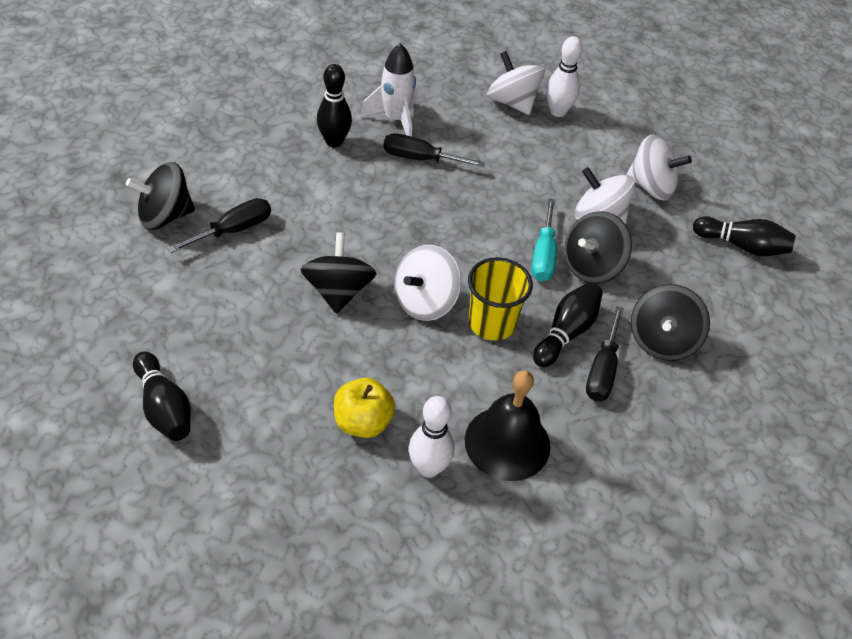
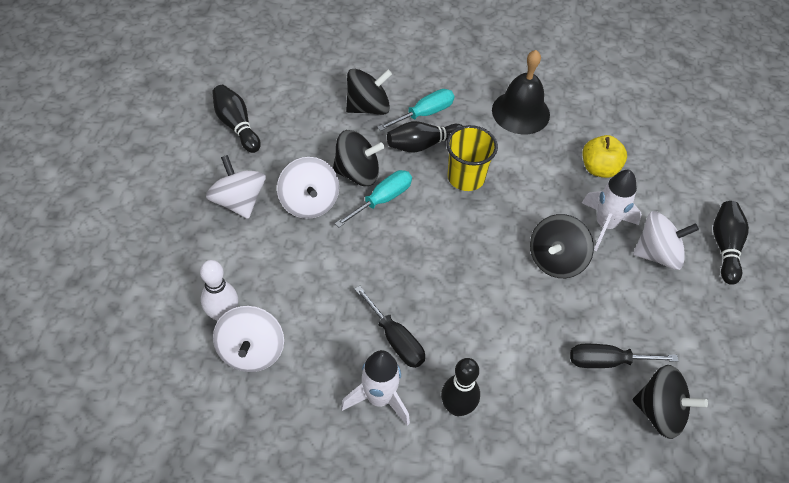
camera: 140 degrees left, 5 degrees up
(313, 355) = (605, 225): none -> white rocket
(425, 301) = (499, 216): white spinning top -> white spinning top (657, 254)
(428, 468) = (577, 125): white bowling pin -> none
(602, 370) = (424, 113): black screwdriver -> turquoise screwdriver

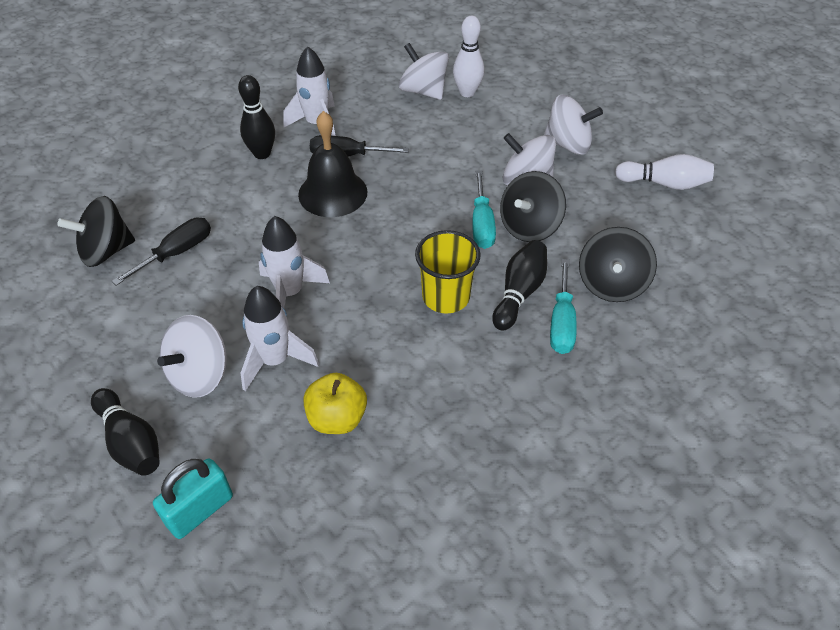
camera: 135 degrees right, 5 degrees down
(237, 125) = (664, 183): black bowling pin -> white bowling pin
(520, 112) = (485, 411): black bell -> black bell (333, 193)
(556, 260) = (290, 293): black spinning top -> white rocket
(708, 184) = (200, 510): none -> turquoise padlock

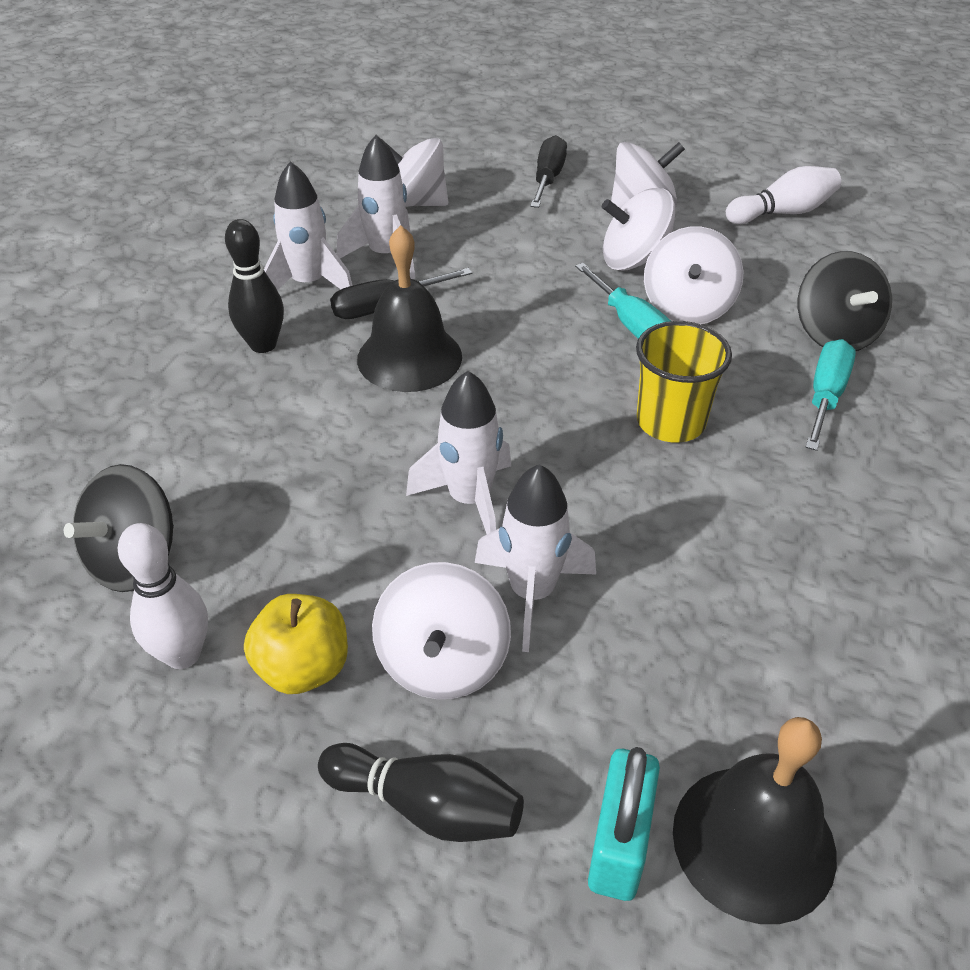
camera: 30 degrees left, 5 degrees down
(177, 253) = (253, 517): black screwdriver -> black screwdriver (548, 178)
(265, 547) = (754, 841): none -> black bell
(337, 418) = (682, 626): yellow apple -> yellow apple (303, 668)
(376, 121) = (386, 256): none -> white rocket
(467, 92) = (470, 189): white bowling pin -> white bowling pin (183, 654)
(519, 293) = (748, 383): black bowling pin -> none
(529, 226) = (687, 307): black spinning top -> white spinning top
(561, 323) = (825, 396): turquoise screwdriver -> turquoise screwdriver turned 135 degrees counterclockwise

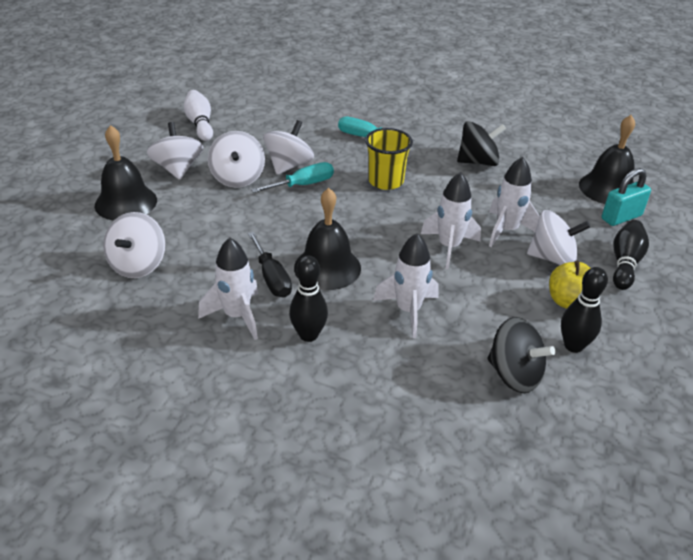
camera: 90 degrees left, 5 degrees down
(183, 654) = (573, 346): white bowling pin -> black bowling pin
(386, 256) = (208, 278): white rocket -> white rocket (408, 311)
(548, 178) = (126, 202): black screwdriver -> black bell
(619, 844) = (621, 217): turquoise padlock -> turquoise padlock turned 45 degrees counterclockwise
(687, 307) = (289, 165): white spinning top -> white spinning top turned 75 degrees counterclockwise
(834, 334) = (317, 127): black spinning top -> black spinning top (478, 162)

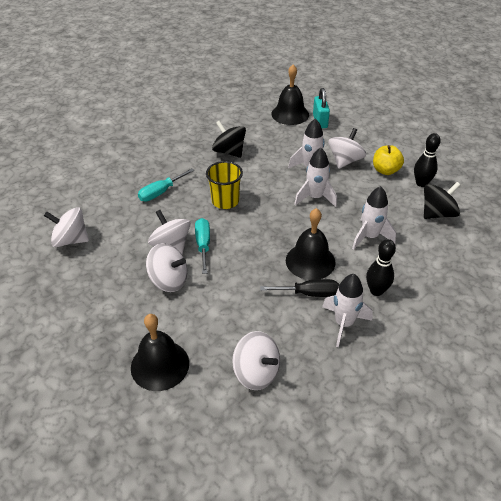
camera: 65 degrees left, 5 degrees up
(177, 169) = (129, 317): white spinning top -> white spinning top (71, 240)
(200, 124) = (64, 285): white bowling pin -> none
(478, 162) = (229, 152): black spinning top -> black spinning top turned 60 degrees counterclockwise
(625, 263) = (361, 137): black bowling pin -> none

